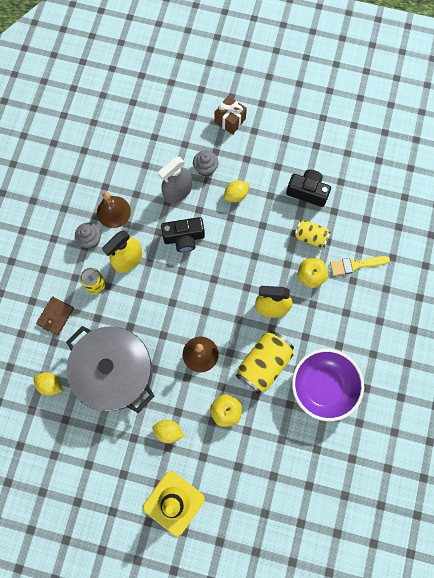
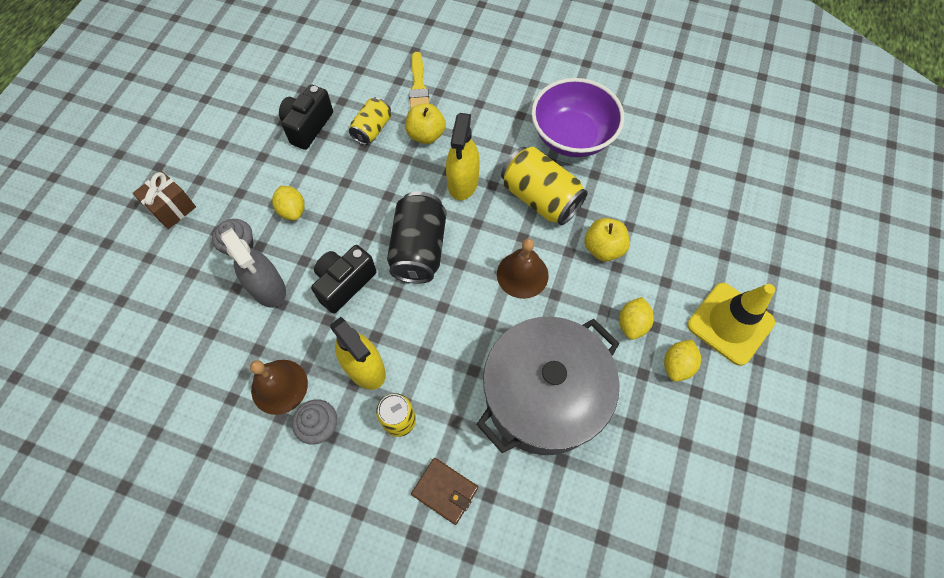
camera: 85 degrees left, 10 degrees down
(50, 384) = (560, 502): yellow lemon -> yellow lemon (677, 365)
(184, 238) = (344, 284): black camera -> black camera turned 135 degrees counterclockwise
(214, 282) = (419, 249): none -> black can

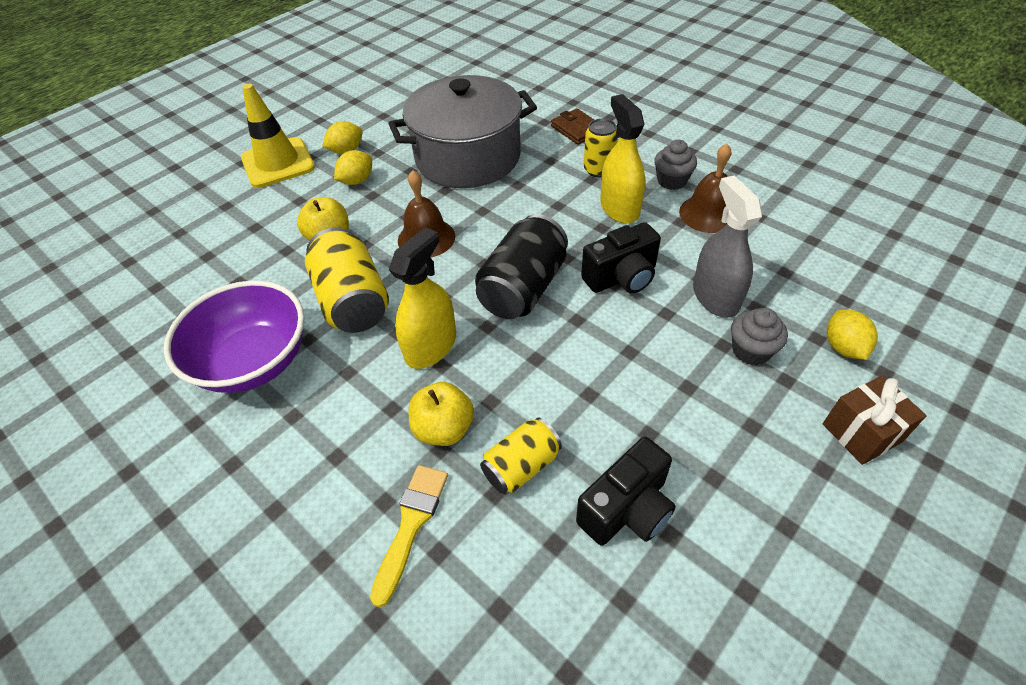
camera: 155 degrees left, 15 degrees down
(292, 210) = (673, 376): yellow lemon -> yellow lemon (843, 347)

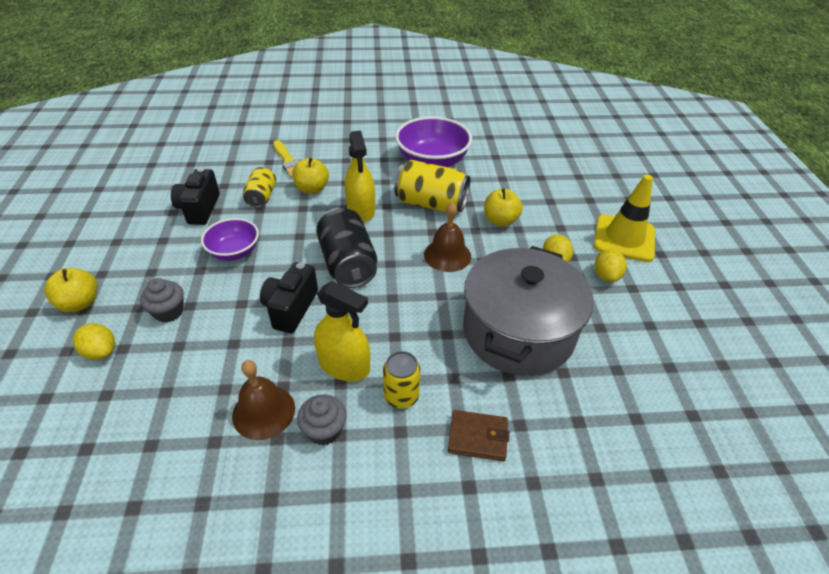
camera: 130 degrees right, 5 degrees down
(629, 386) = (234, 252): none -> purple bowl
(715, 297) = (213, 335): grey spray bottle -> none
(861, 433) = (80, 303): brown gift -> yellow apple

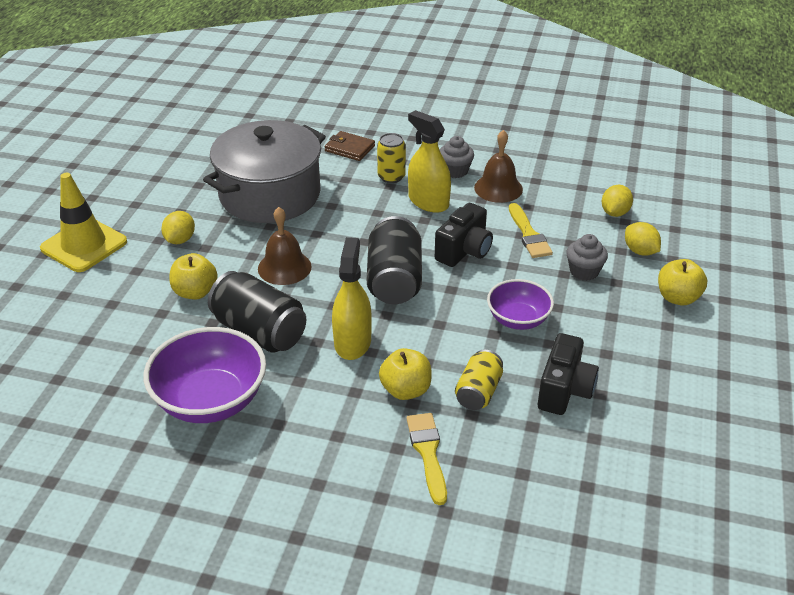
camera: 160 degrees left, 5 degrees down
(224, 345) = (529, 234): none -> yellow brush
(431, 204) = (260, 332): yellow can -> black can
(606, 276) = (146, 217): yellow lemon -> yellow lemon (614, 213)

